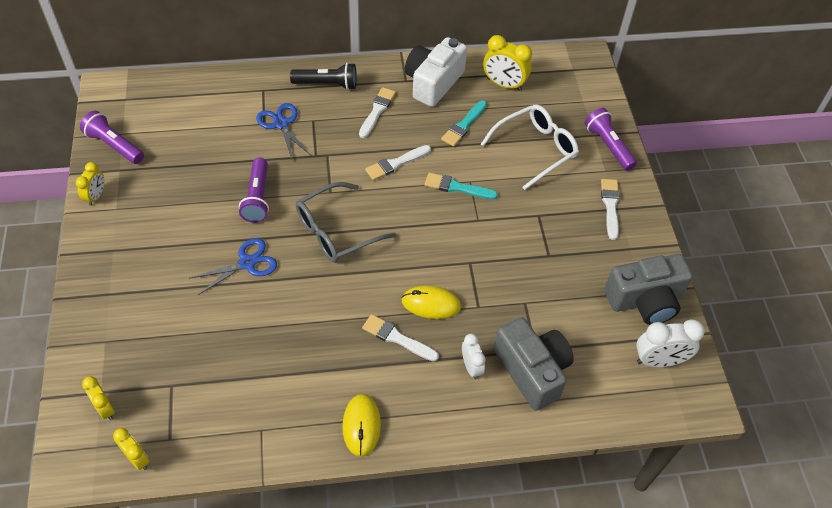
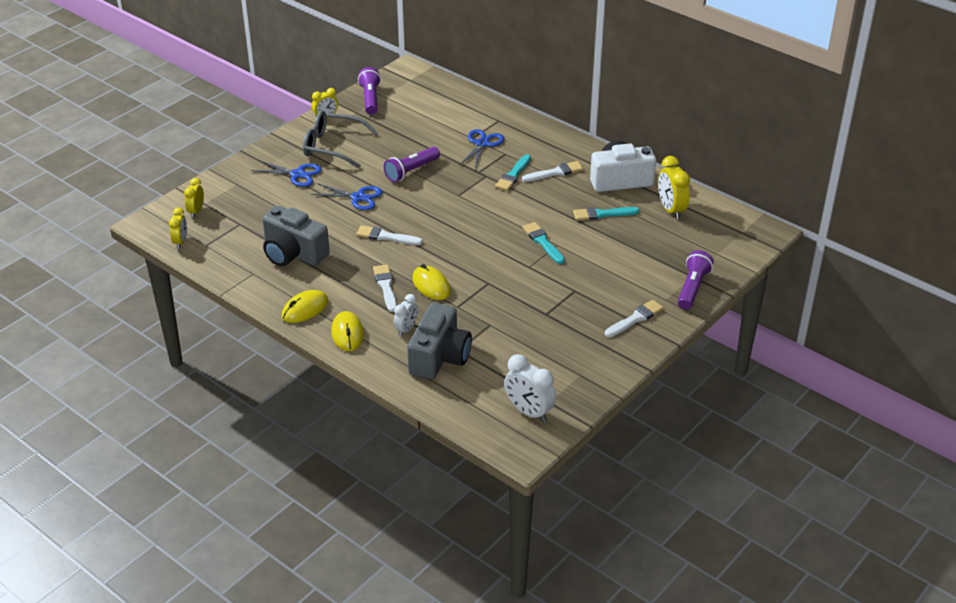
camera: 50 degrees right, 15 degrees down
(154, 282) = (297, 174): none -> blue scissors
(327, 84) = (544, 140): black flashlight -> none
(336, 231) = (431, 215): grey glasses -> grey glasses (332, 146)
(348, 138) = (513, 175): none -> turquoise brush
(396, 163) = (522, 206): white brush -> white brush (386, 237)
(431, 417) = (347, 333): none -> yellow mouse
(535, 149) = (633, 257): white glasses -> none
(645, 300) = (573, 379): grey camera -> grey camera (293, 253)

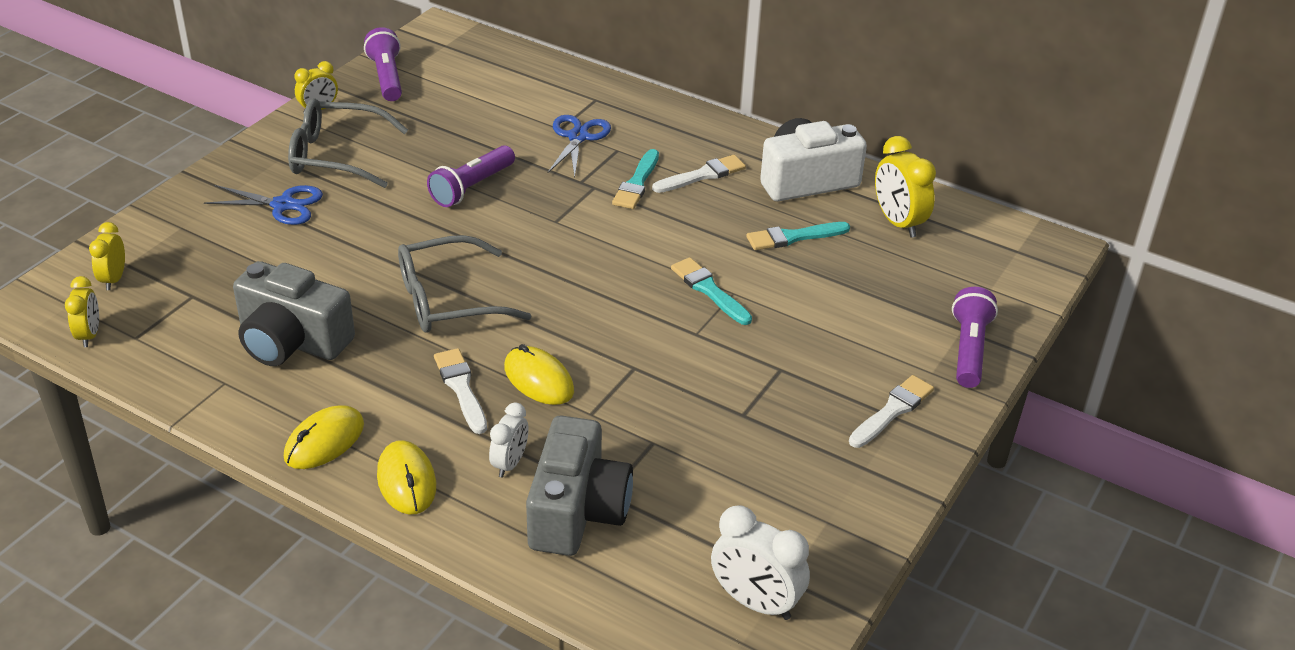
camera: 10 degrees left, 0 degrees up
(358, 197) = (390, 237): blue scissors -> none
(386, 237) = (447, 300): white brush -> grey glasses

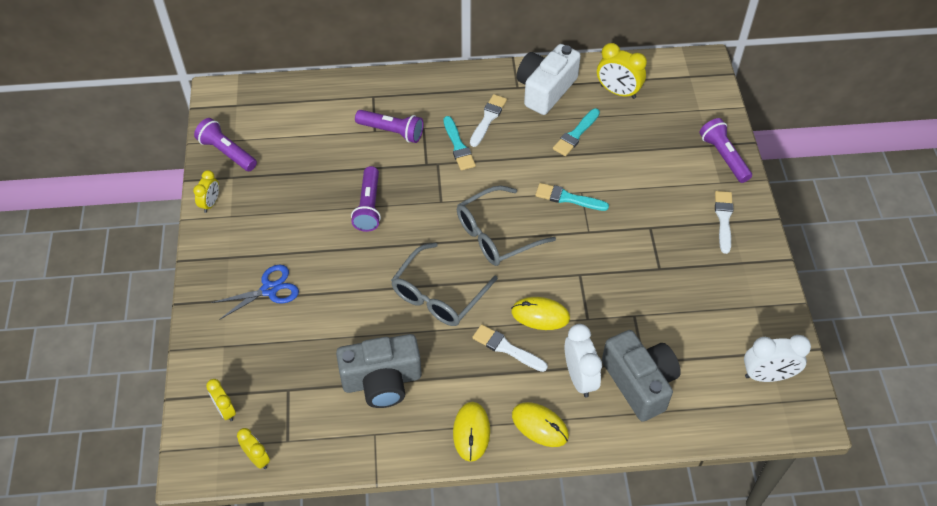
camera: 35 degrees left, 15 degrees up
(336, 155) = (261, 232): grey glasses -> grey glasses (496, 235)
(510, 463) = (579, 378): white clock -> white clock, size x1.61
(578, 137) = (391, 131): blue scissors -> purple flashlight

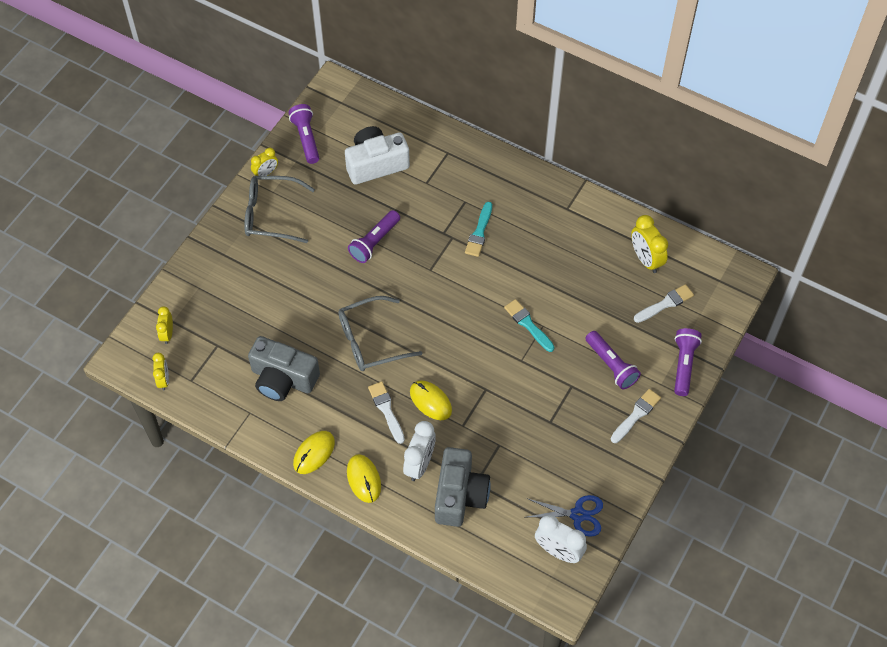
camera: 35 degrees right, 5 degrees up
(269, 289) = (258, 264): blue scissors -> blue scissors (578, 515)
(391, 131) = (438, 190): purple flashlight -> purple flashlight (611, 365)
(488, 119) = (521, 222): white brush -> white brush (665, 303)
(496, 235) = (449, 320): grey glasses -> grey glasses (271, 214)
(545, 89) = (588, 223): white camera -> white camera (376, 164)
(576, 134) = (579, 276): turquoise brush -> none

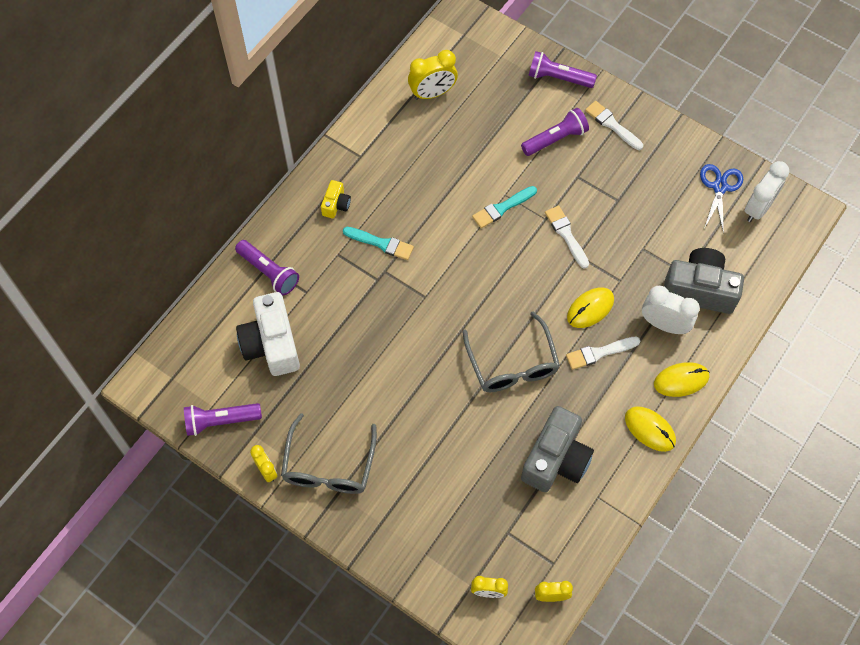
camera: 85 degrees left, 5 degrees up
(374, 242) = (382, 352): purple flashlight -> purple flashlight (268, 272)
(514, 195) = (336, 204): none -> yellow camera
(665, 303) = (487, 83): white brush -> white brush (566, 235)

